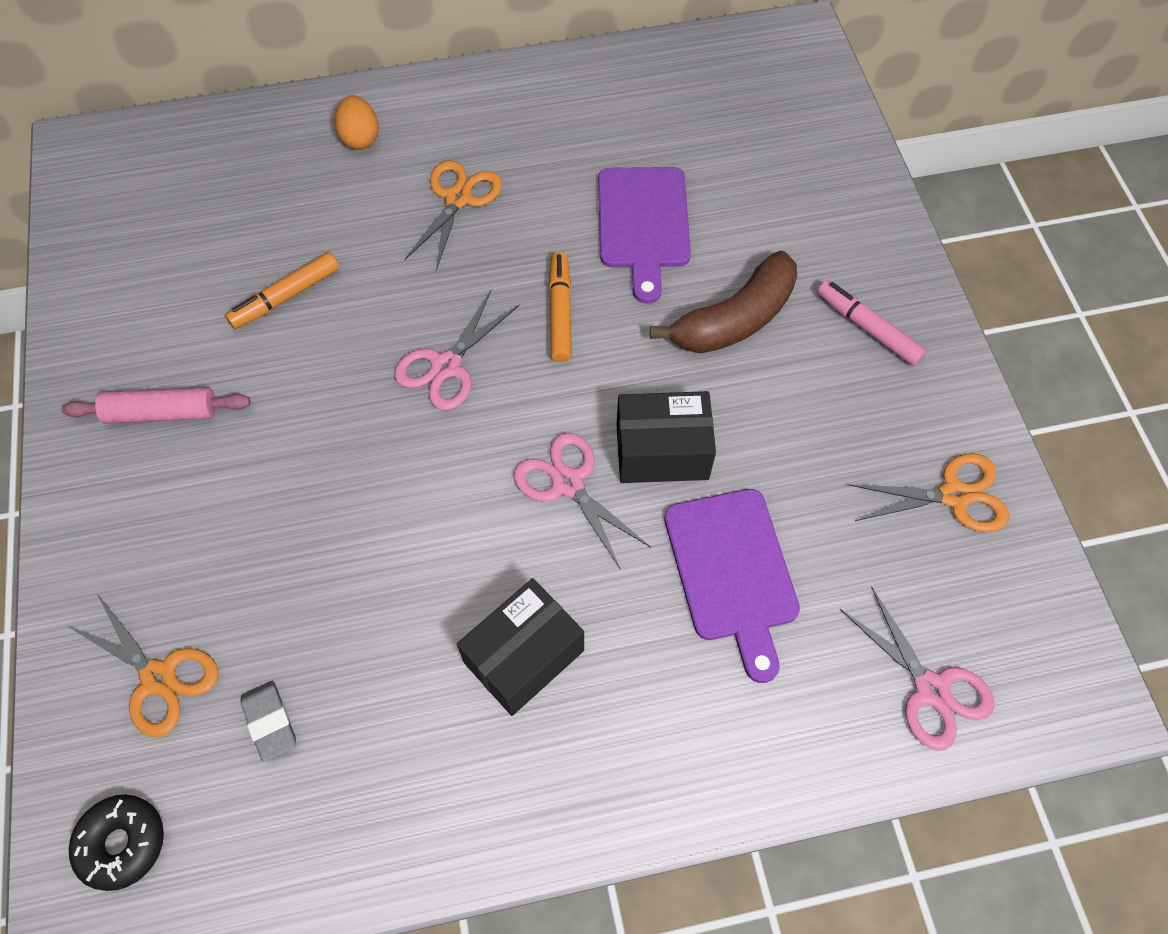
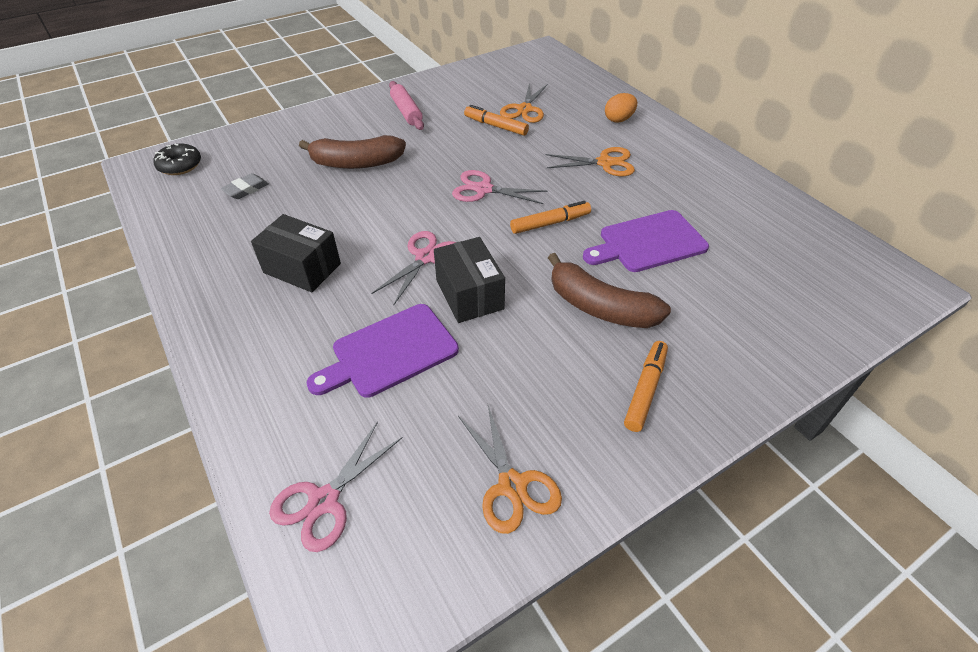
camera: 70 degrees right, 15 degrees down
(158, 678) = (264, 151): orange scissors -> orange scissors (524, 109)
(282, 527) = (356, 163): none -> brown banana
(867, 328) = (645, 389): pink marker -> orange marker

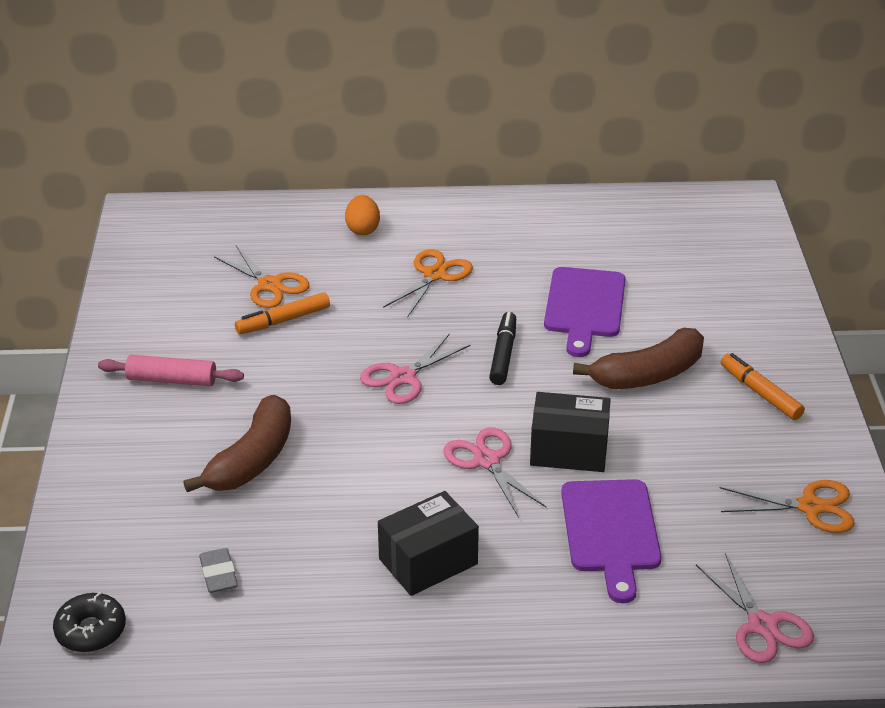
camera: 60 degrees left, 10 degrees down
(550, 223) = (503, 354): orange marker -> black marker

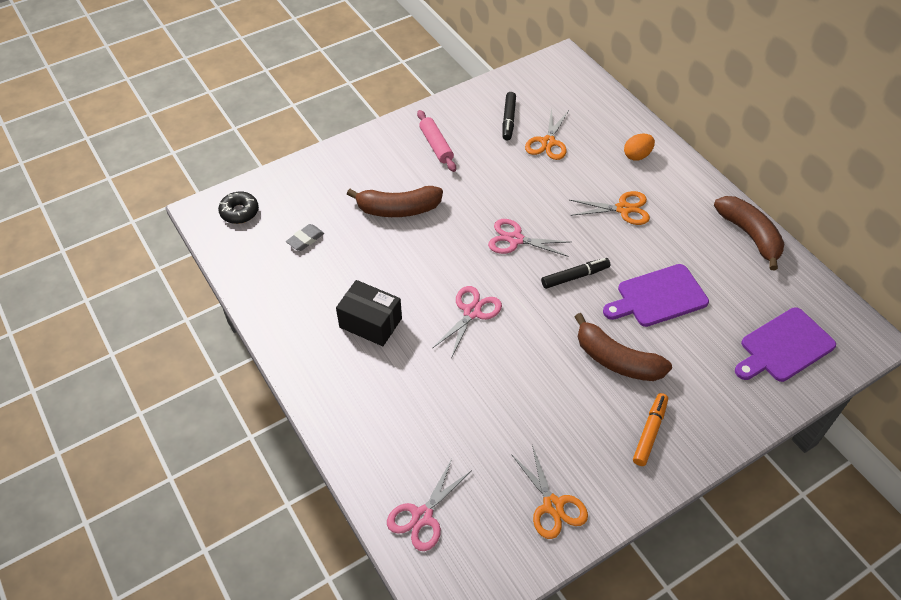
camera: 60 degrees right, 15 degrees up
(195, 300) = (508, 120): none -> black marker
(283, 321) = (521, 164): orange marker -> none
(553, 208) = (749, 235): none -> brown banana
(569, 450) = (511, 348): black box -> none
(611, 531) = (453, 400): purple cutting board -> purple cutting board (784, 346)

